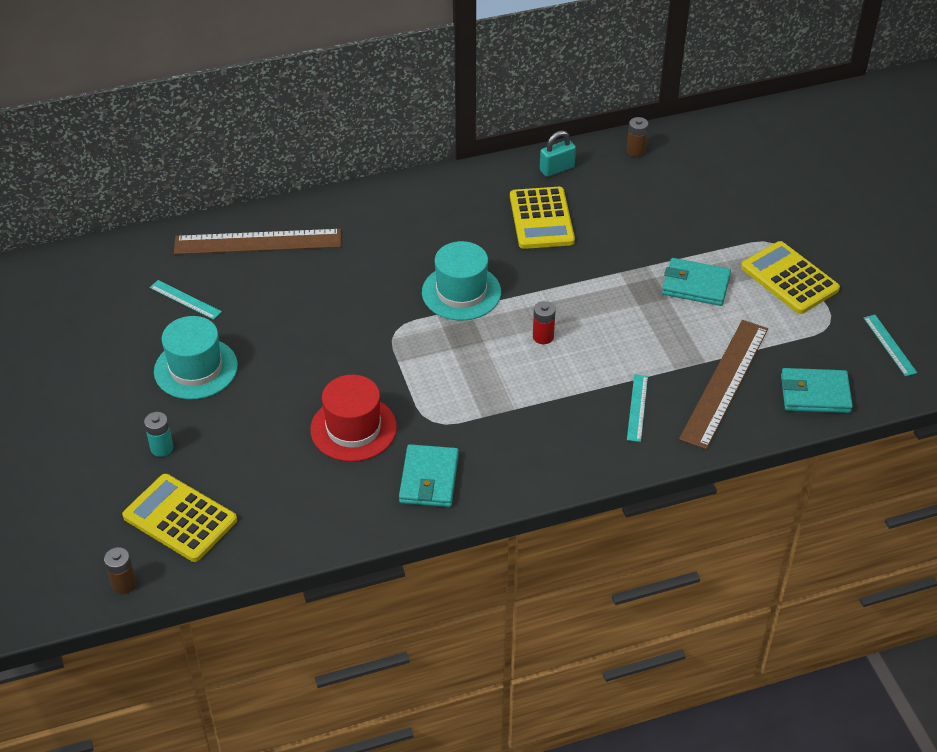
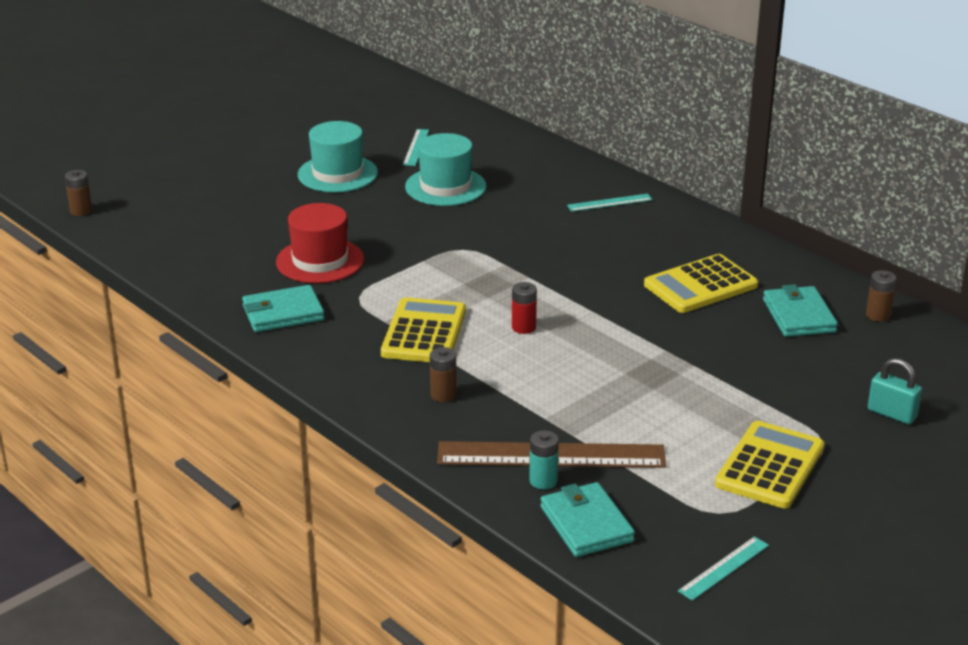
camera: 65 degrees right, 15 degrees down
(162, 448) = (236, 185): turquoise battery -> turquoise battery (543, 481)
(180, 518) = (163, 214): yellow calculator -> yellow calculator (424, 332)
(258, 242) = (518, 157): brown ruler -> none
(461, 292) = (546, 268): turquoise hat -> turquoise hat (445, 187)
(557, 169) = (790, 275): turquoise padlock -> turquoise padlock (892, 414)
(614, 416) = (443, 395): none -> brown battery
(637, 407) = (466, 406): turquoise ruler -> turquoise ruler (609, 202)
(695, 285) = (692, 402): turquoise wallet -> turquoise wallet (799, 316)

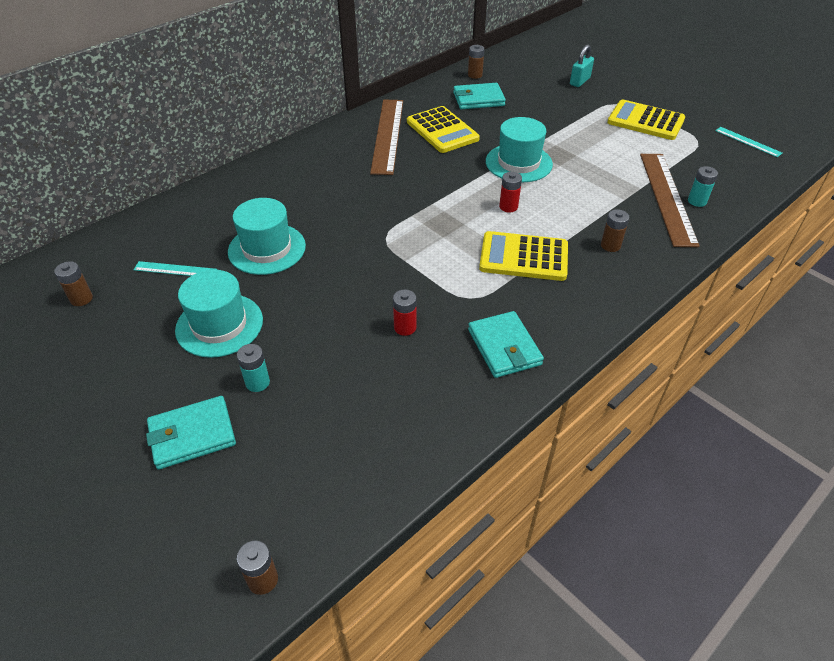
camera: 90 degrees left, 15 degrees up
(264, 195) = (257, 382): none -> turquoise battery
(320, 261) = (405, 327): red hat -> red battery
(379, 114) = (81, 299): none -> brown battery
(586, 524) = (733, 186): turquoise wallet -> turquoise wallet (192, 435)
(609, 202) = (314, 162): turquoise ruler -> none
(626, 340) = (518, 163): none -> turquoise hat
(680, 247) = (387, 135): none -> brown ruler

